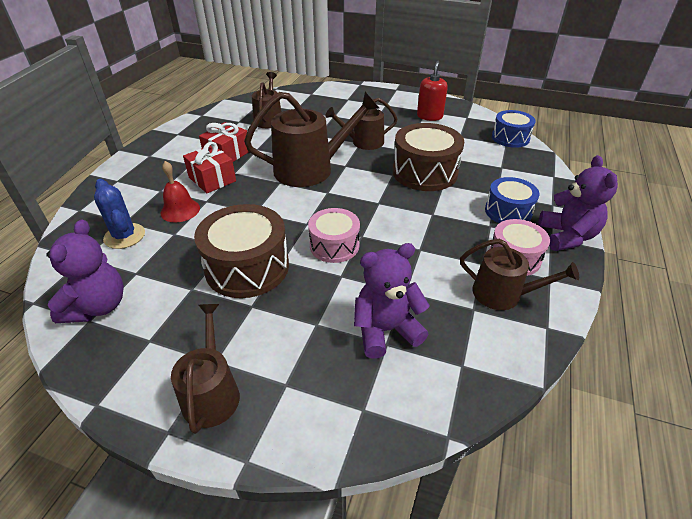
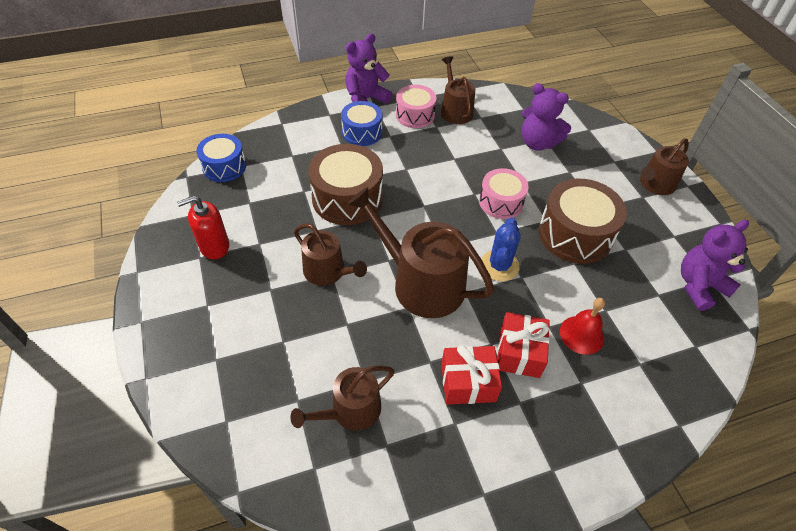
camera: 130 degrees left, 10 degrees up
(124, 236) = (649, 343): blue cactus -> blue cactus (499, 266)

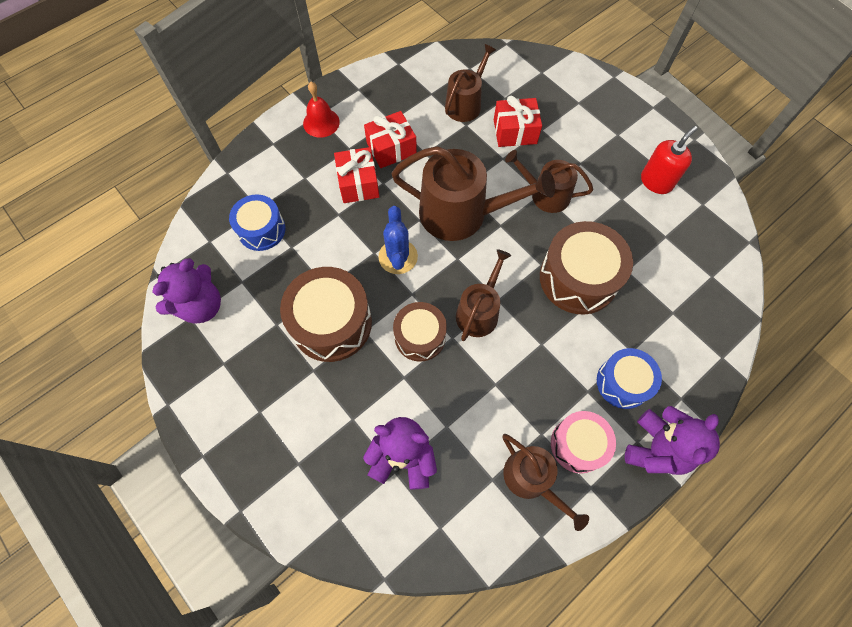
camera: 160 degrees right, 15 degrees up
(224, 166) = (726, 268): blue drum -> blue drum (261, 230)
(314, 350) = (515, 132): none -> red gift
(501, 202) = (420, 337): pink drum -> brown drum
(581, 334) = (310, 216): red bell -> red bell (321, 122)
(655, 184) = (244, 440): brown watering can -> brown watering can (479, 311)

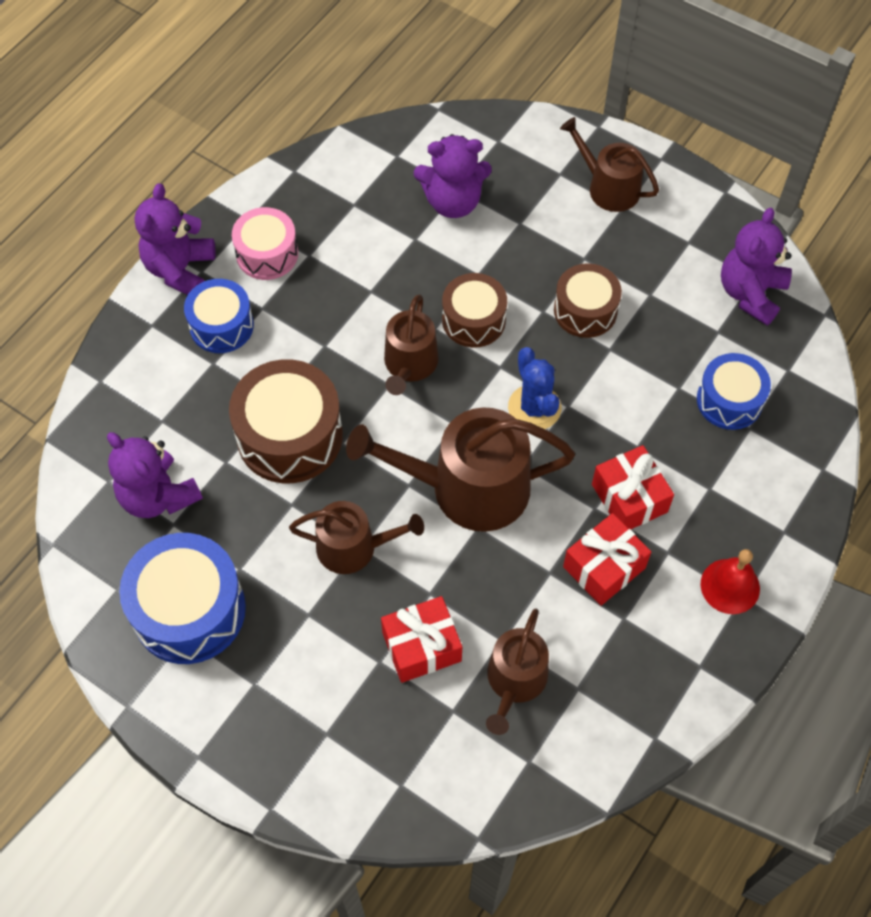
camera: 165 degrees right, 5 degrees down
(331, 323) = (585, 310): brown drum -> brown drum, size x0.63
(531, 480) = (312, 213): brown watering can -> brown watering can (608, 187)
(656, 181) = (189, 610): red soap dispenser -> blue drum
(676, 257) = (158, 496): none -> purple teddy bear

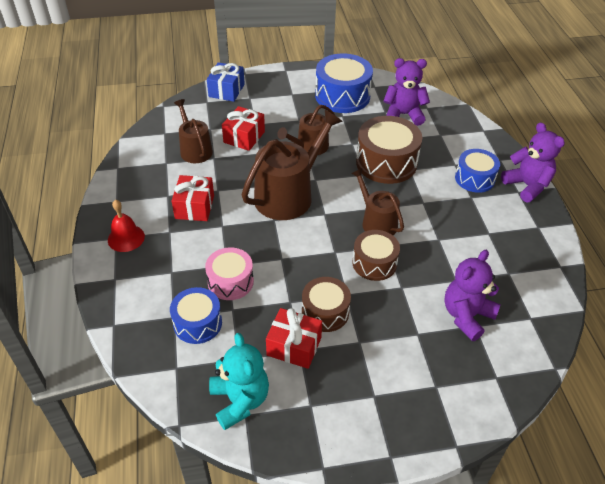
camera: 135 degrees right, 15 degrees down
(267, 254) = (506, 219): pink drum -> pink drum (230, 282)
(343, 787) = (226, 90): none -> blue gift
(534, 408) = (297, 246): blue cactus -> none
(608, 187) = (398, 402): brown watering can -> none
(629, 498) = (209, 240): red gift -> red gift (294, 346)
(750, 293) = (240, 401): purple teddy bear -> turquoise teddy bear

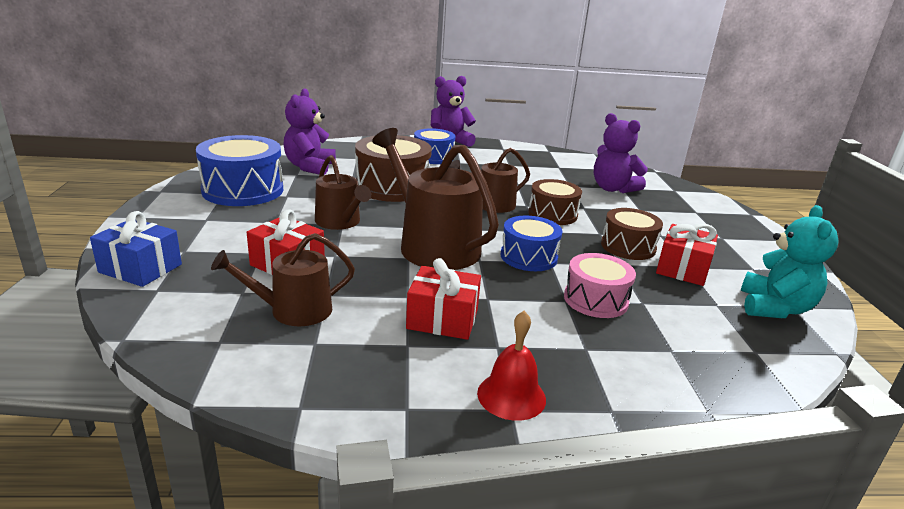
camera: 85 degrees left, 20 degrees down
(197, 323) = (675, 330): blue drum -> blue drum (528, 257)
(240, 401) = (774, 308): turquoise teddy bear -> turquoise teddy bear turned 120 degrees clockwise

